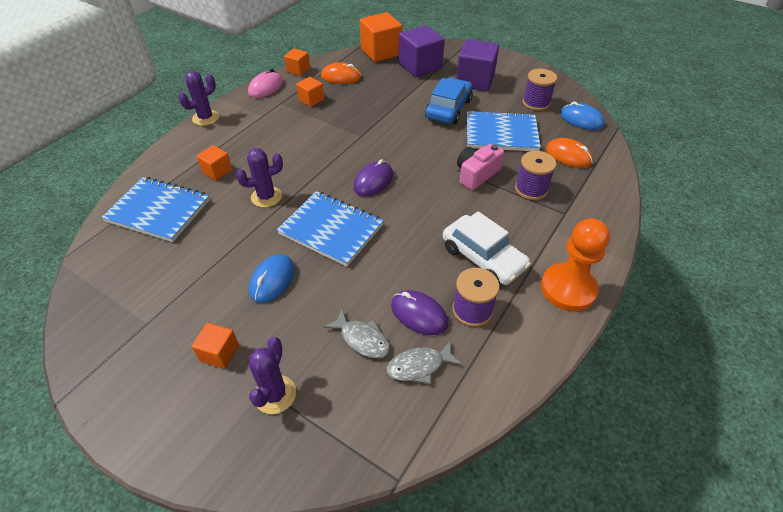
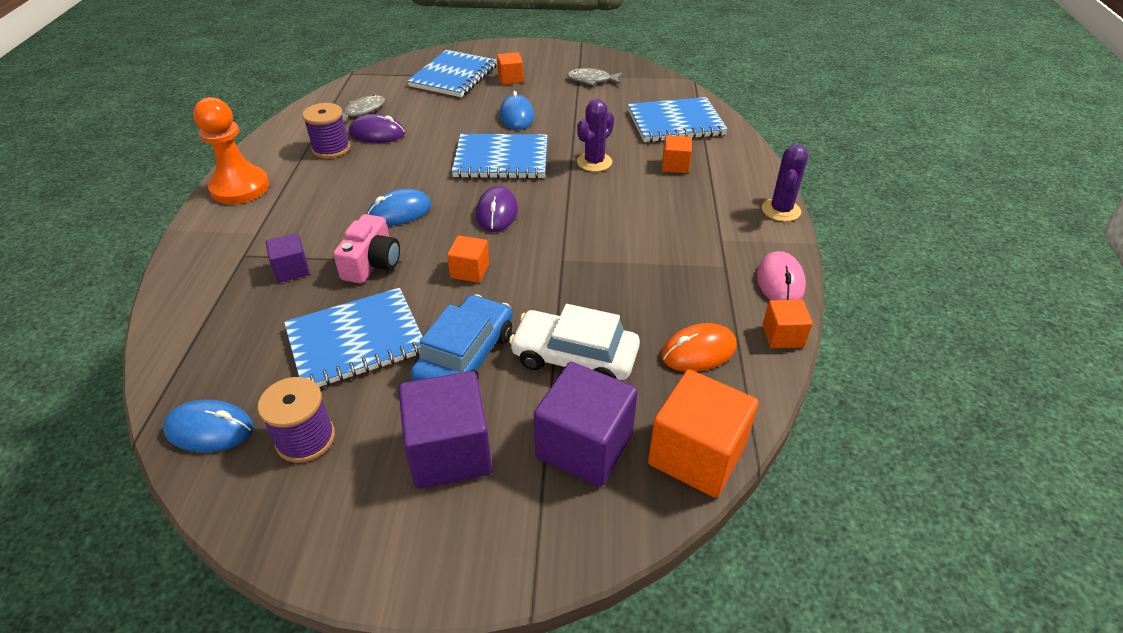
camera: 150 degrees right, 5 degrees down
(275, 394) = (454, 76): purple cactus -> blue notebook
(311, 100) = (690, 287): orange cube -> orange cube (470, 271)
(362, 339) = (414, 110): grey fish -> grey fish (591, 80)
(440, 208) = (400, 212): none -> blue mouse
(448, 109) = (465, 356): blue car -> blue car turned 150 degrees counterclockwise
(483, 258) = (333, 185): white car -> white car (574, 357)
(531, 189) = (292, 269): purple spool -> purple cube
(568, 156) = (238, 340): orange mouse -> none

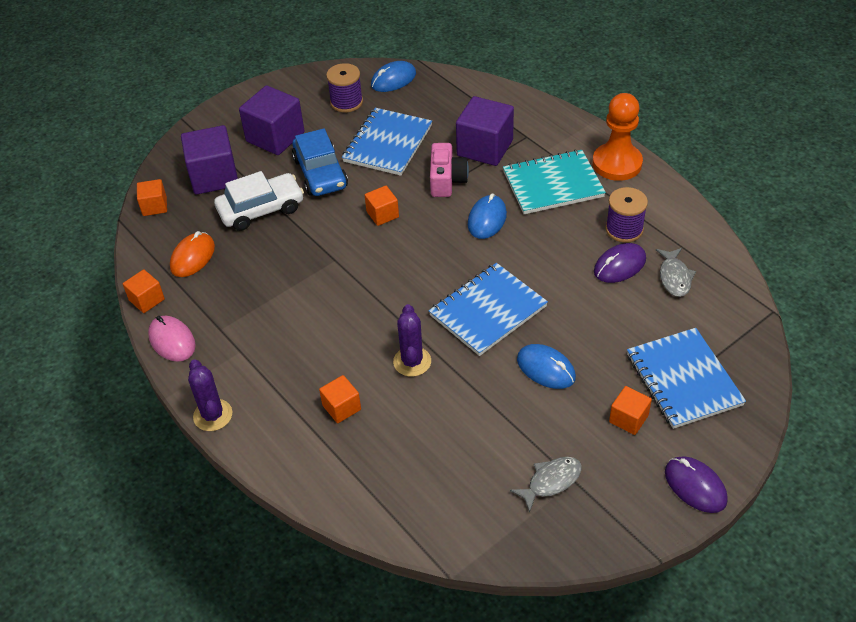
camera: 140 degrees right, 5 degrees up
(292, 269) = (485, 148): purple cube -> purple cube, size x1.87
(308, 204) = (553, 184): none -> turquoise notebook
(372, 263) = (446, 180): pink camera -> pink camera turned 150 degrees counterclockwise
(497, 212) = (423, 263): purple mouse -> purple mouse (695, 486)
(675, 123) = (395, 471): blue notebook -> none
(696, 455) = (154, 206): orange cube -> orange cube, size x0.54

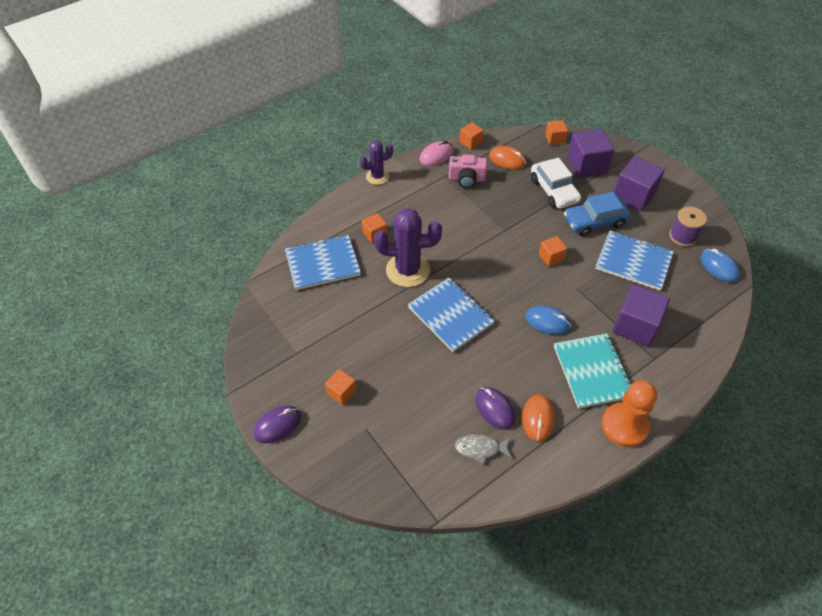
camera: 90 degrees right, 5 degrees up
(412, 362) = (407, 270): purple cactus -> purple cactus, size x1.68
(446, 180) = (592, 298): pink camera -> pink camera (466, 178)
(546, 369) = (393, 346): blue mouse -> none
(551, 482) = (299, 339): grey fish -> none
(624, 229) = (538, 419): purple spool -> orange mouse
(683, 380) = (372, 435): blue notebook -> blue notebook (322, 263)

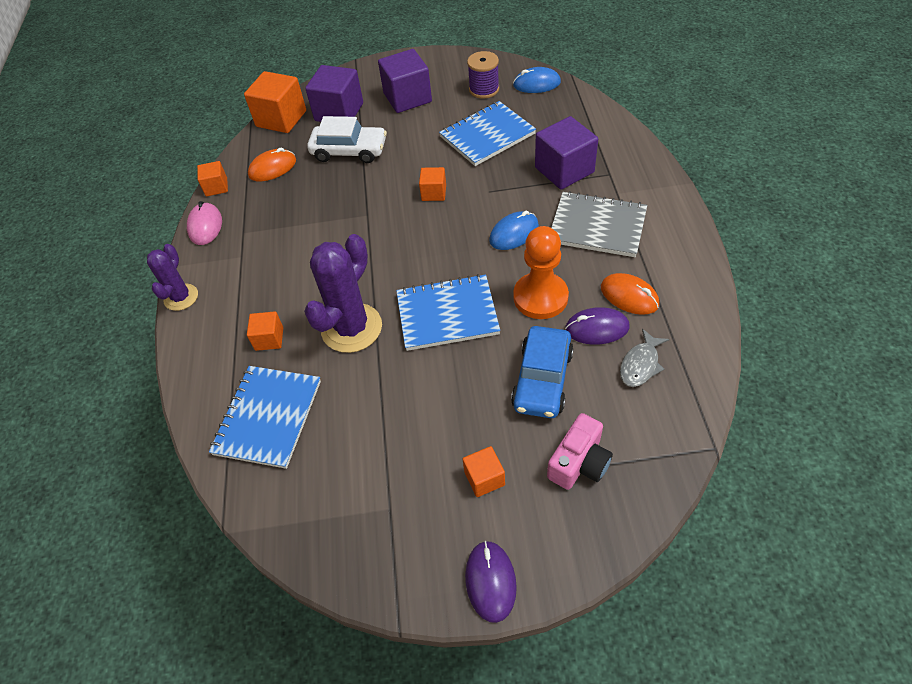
camera: 55 degrees left, 0 degrees up
(466, 178) = (266, 214): pink camera -> pink camera (579, 462)
(555, 139) = (281, 119): orange cube -> orange cube, size x1.87
(592, 371) = (597, 226): turquoise notebook -> grey notebook
(594, 221) = (416, 139): blue car -> blue car (542, 379)
(624, 426) = (673, 231): orange pawn -> orange pawn (540, 297)

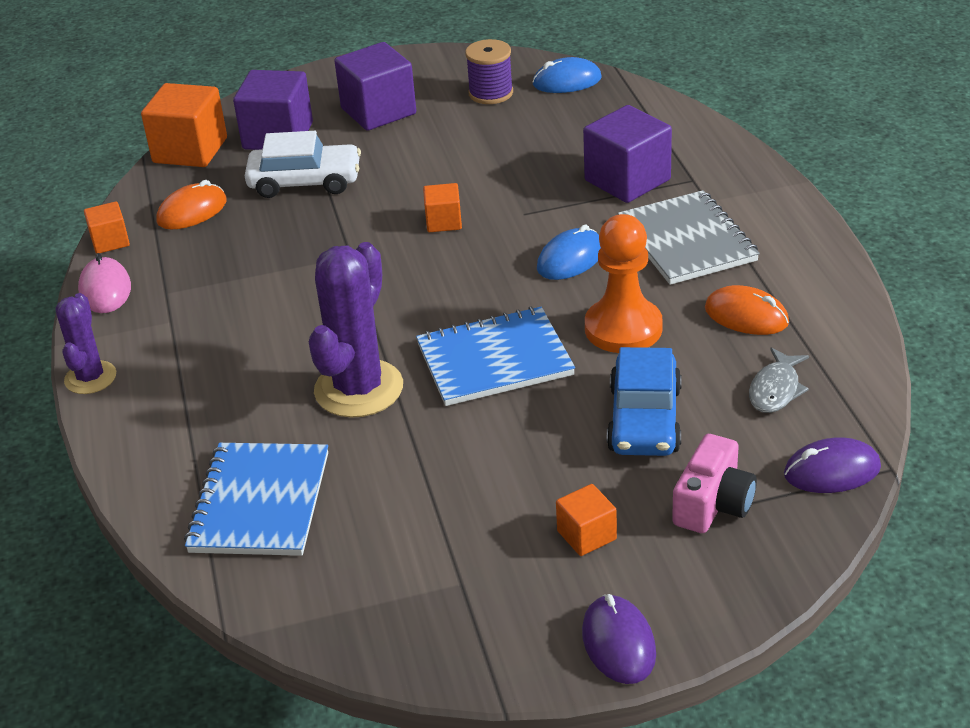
camera: 10 degrees left, 15 degrees down
(269, 339) = (238, 413): orange cube -> none
(487, 135) = (507, 148): blue notebook -> none
(597, 226) = (687, 241): grey notebook -> grey notebook turned 60 degrees clockwise
(597, 328) = (708, 356): purple mouse -> purple mouse (832, 471)

